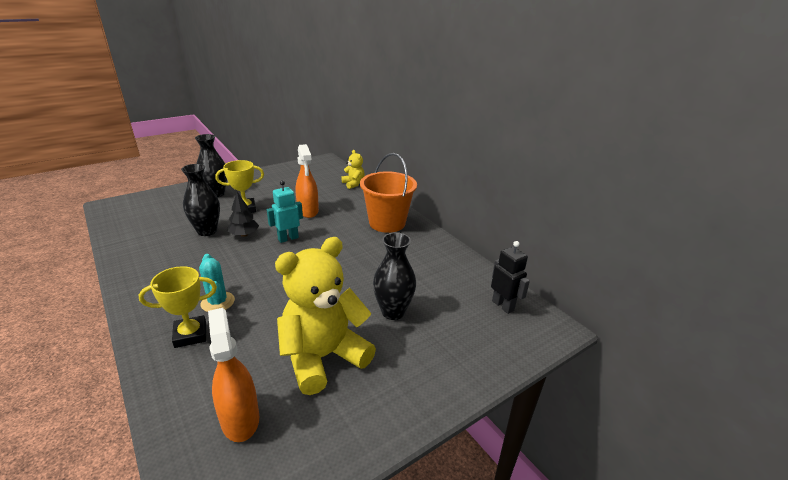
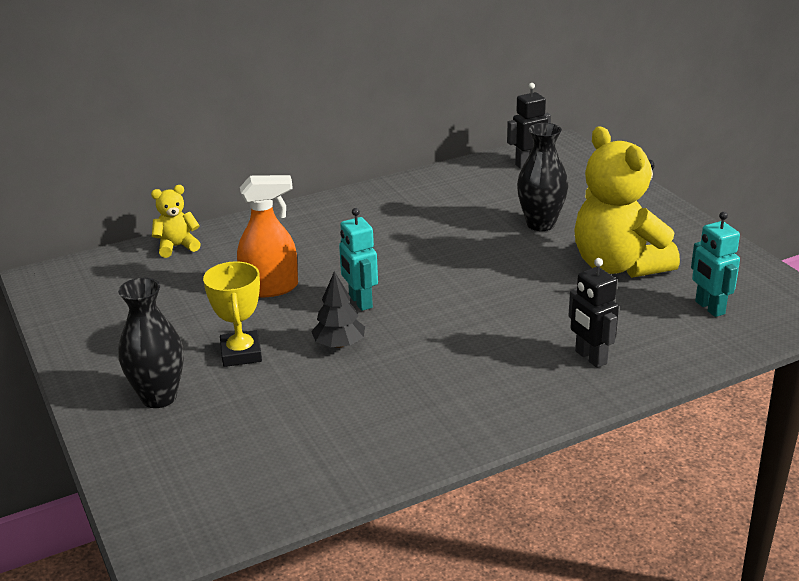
camera: 80 degrees left, 0 degrees up
(190, 335) = (590, 358): yellow trophy -> black robot
(207, 231) = (317, 385): black vase -> none
(218, 302) = (523, 346): turquoise cactus -> none
(240, 419) = (709, 308): orange spray bottle -> turquoise robot
(387, 223) = (330, 220): orange bucket -> none

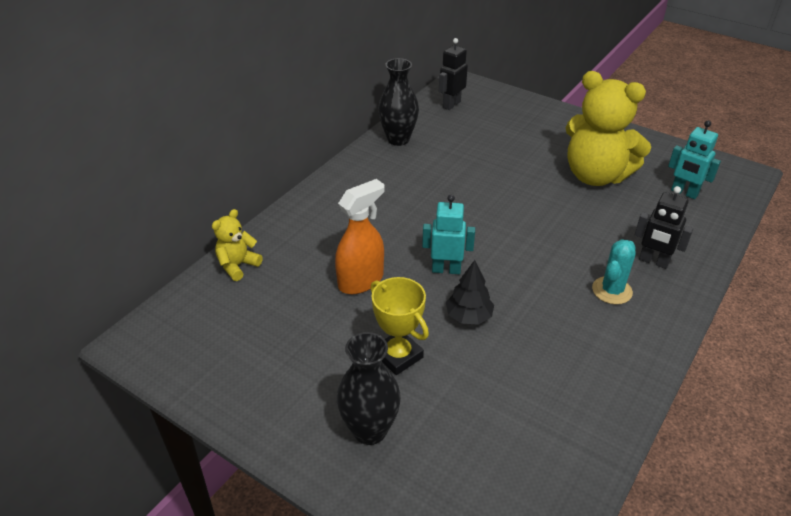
camera: 30 degrees left, 10 degrees up
(360, 302) = (446, 269): turquoise robot -> turquoise robot turned 150 degrees clockwise
(511, 368) = (612, 290): none -> turquoise cactus
(540, 224) = (510, 155): black vase -> black vase (398, 139)

